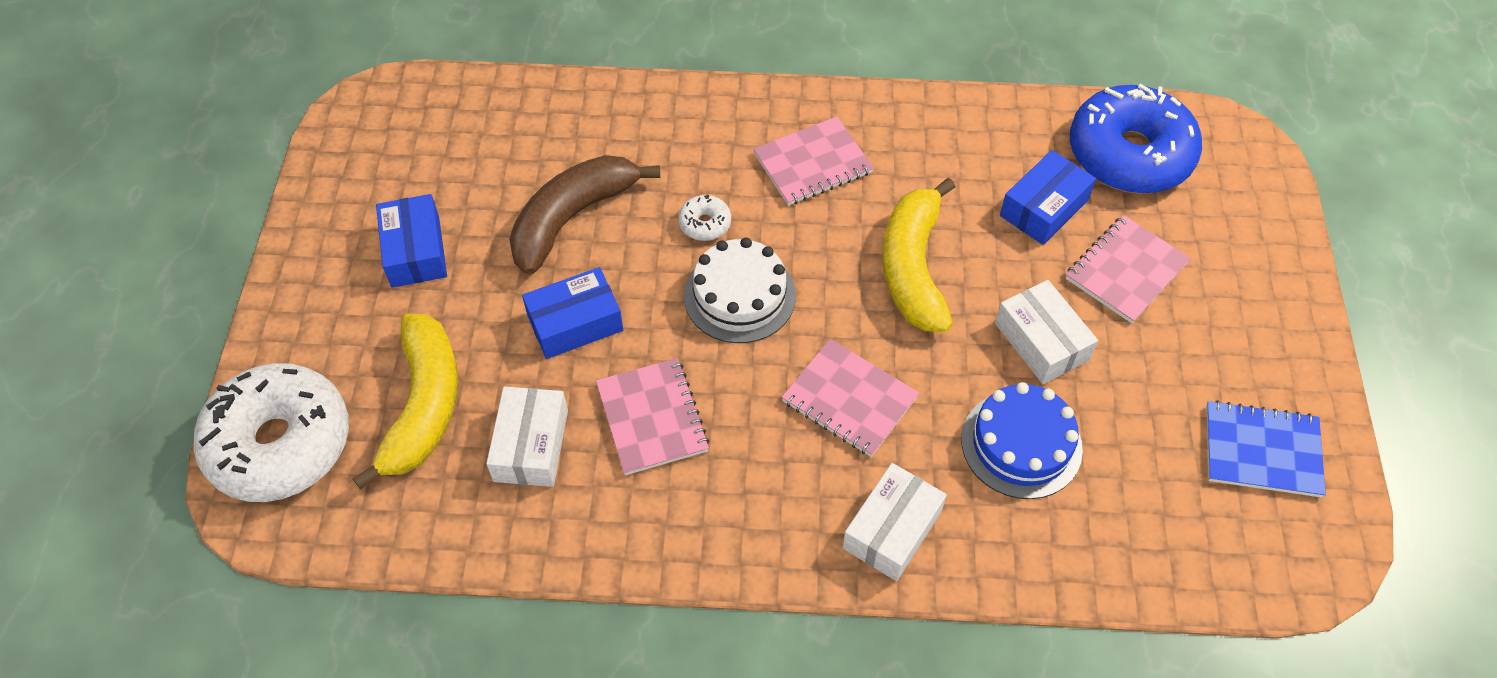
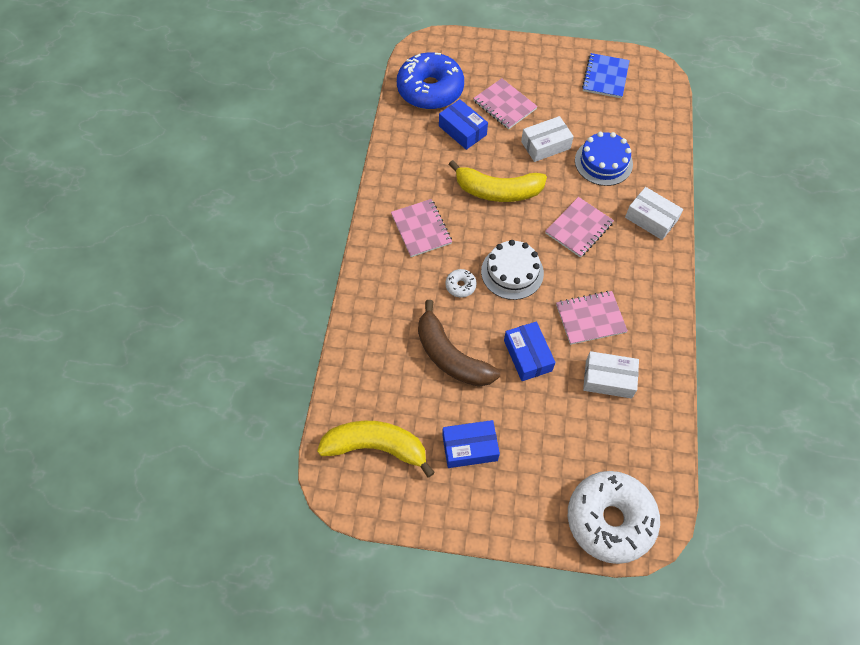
camera: 85 degrees left, 5 degrees up
(424, 406) = (583, 437): yellow banana -> yellow banana (376, 447)

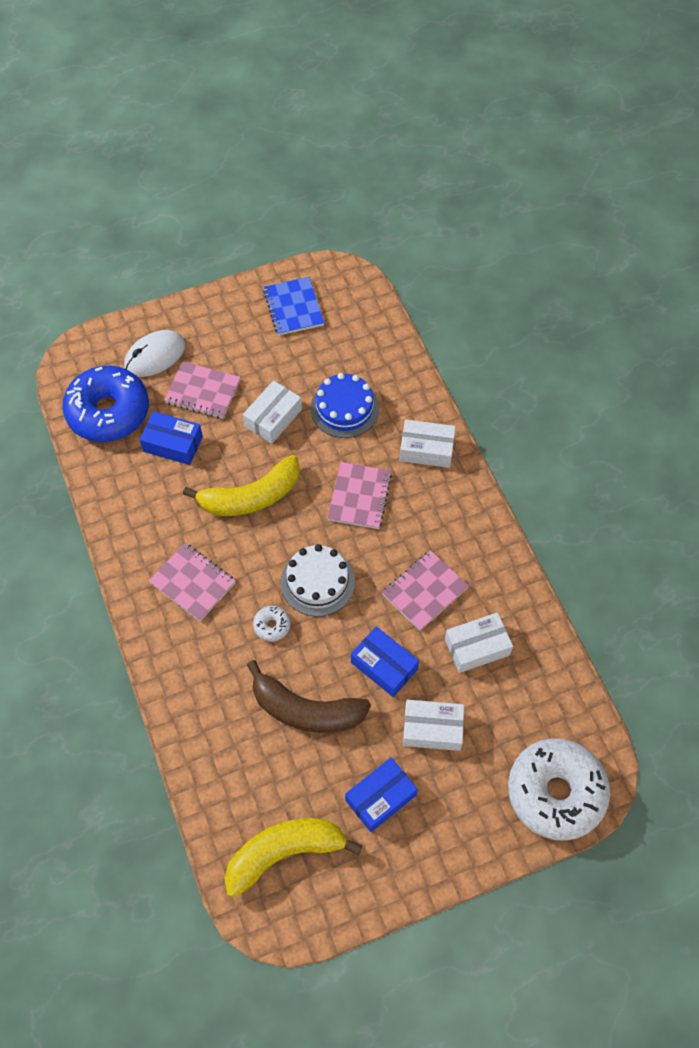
camera: 30 degrees left, 0 degrees up
(484, 67) = (155, 356): none -> white mouse
(538, 420) = (432, 729): none -> white box

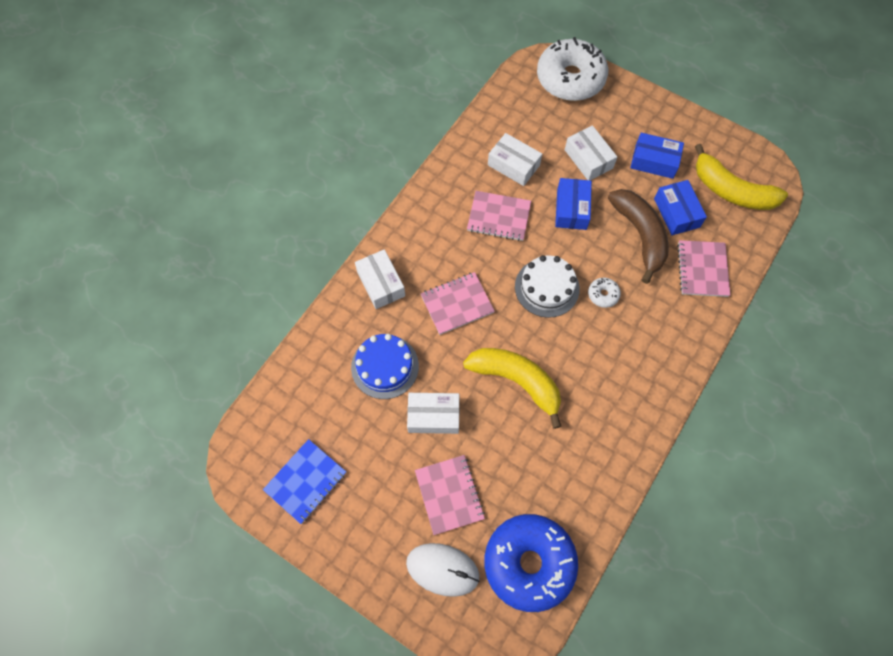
camera: 125 degrees left, 5 degrees up
(173, 444) = (517, 479): blue box -> blue box (676, 213)
(192, 583) = (617, 371): pink notebook -> pink notebook (702, 269)

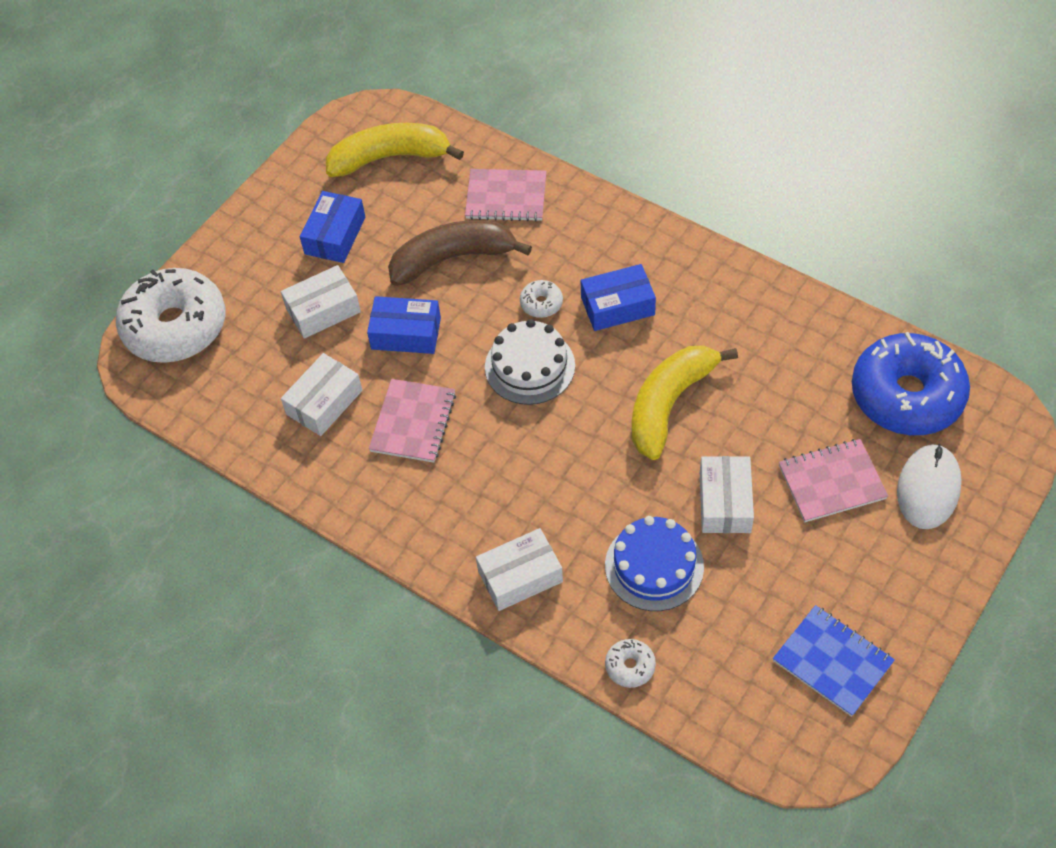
camera: 85 degrees left, 10 degrees down
(313, 349) = (630, 666): none -> white donut
(457, 304) = (554, 475): pink notebook -> none
(676, 213) = (419, 217): blue box -> blue box (617, 306)
(731, 191) = (390, 157): yellow banana -> yellow banana turned 135 degrees counterclockwise

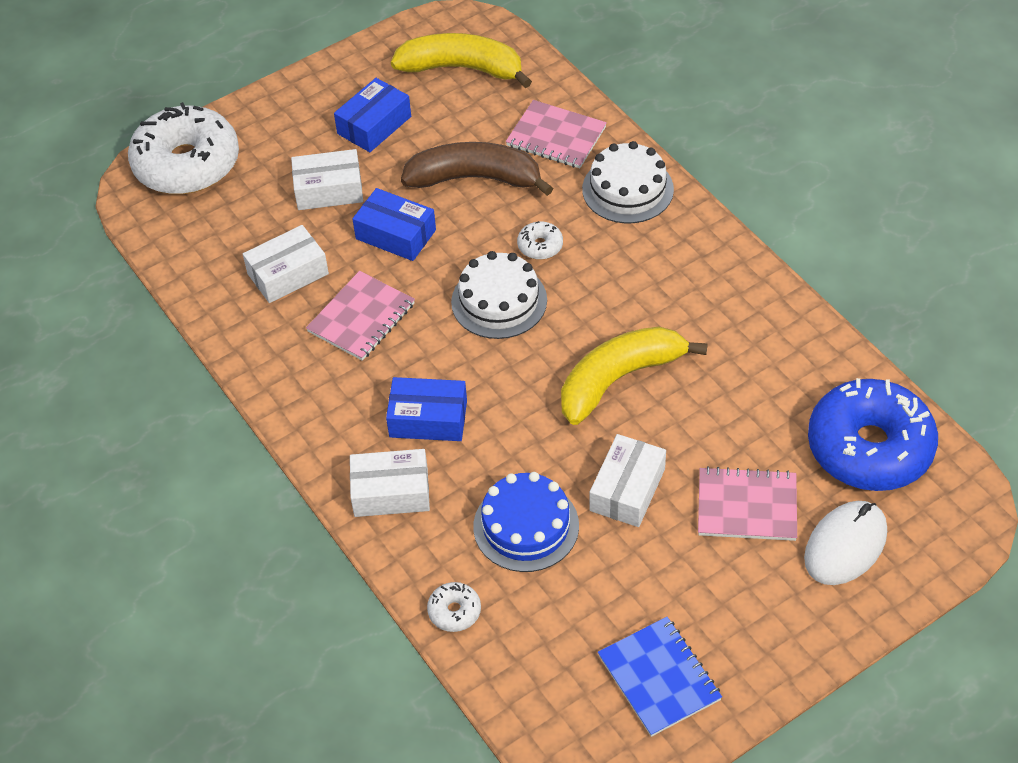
camera: 20 degrees right, 5 degrees down
(593, 227) = (627, 189): none -> white cake
(617, 306) = (614, 271): blue box -> blue box (428, 419)

